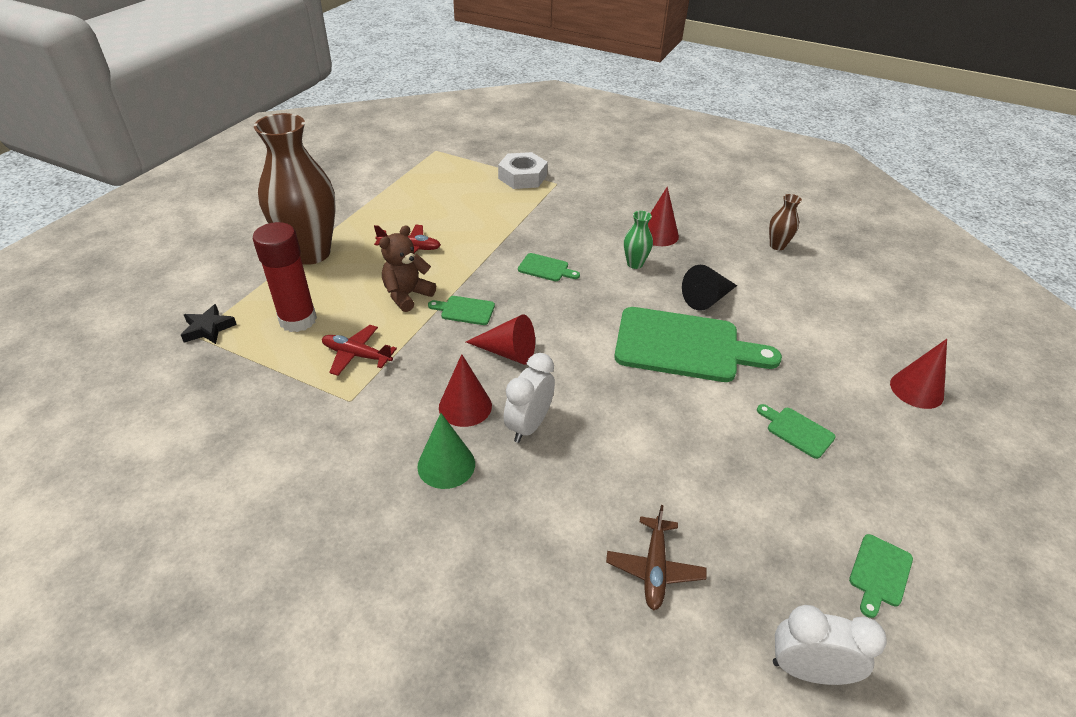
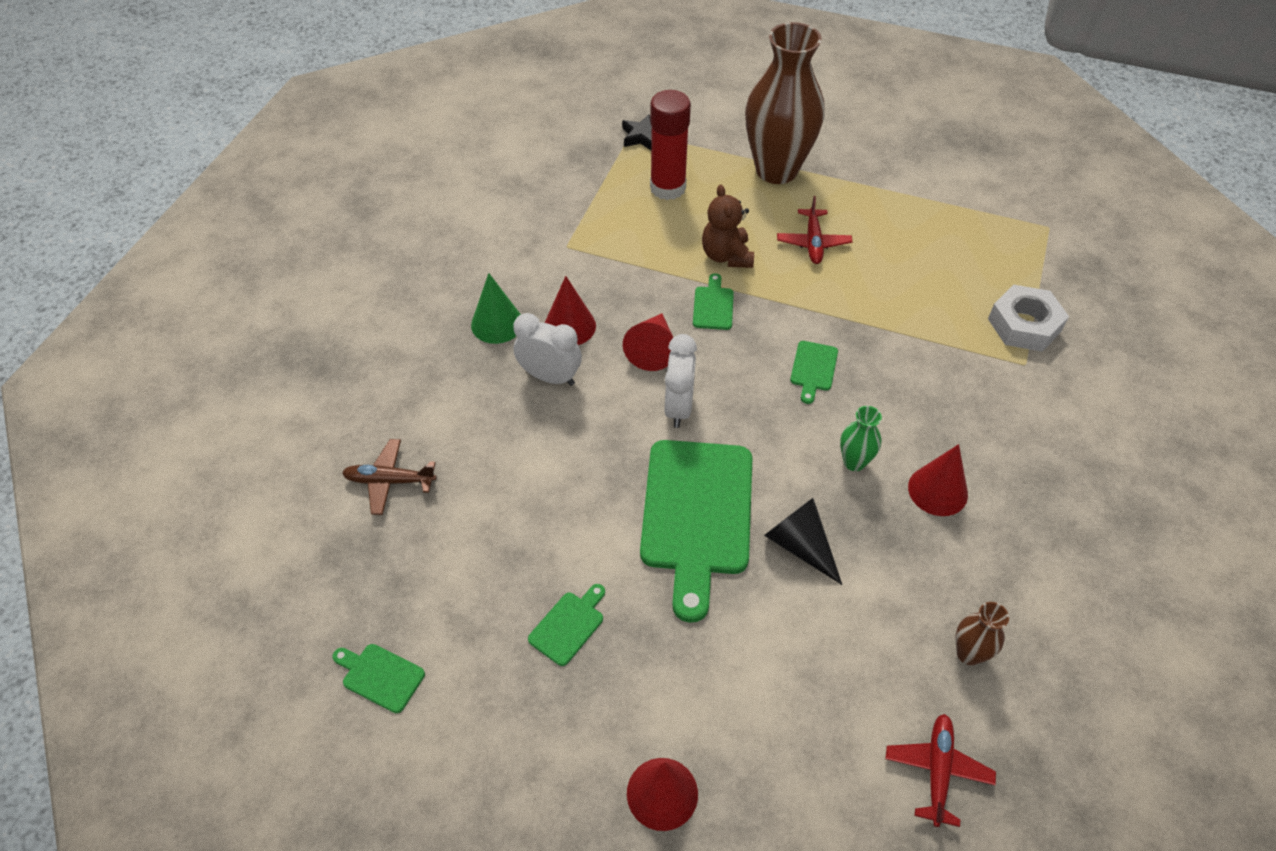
camera: 85 degrees right, 10 degrees up
(356, 355) = (626, 238): red plane -> red plane (937, 770)
(407, 295) = (726, 256): brown teddy bear -> brown teddy bear turned 135 degrees counterclockwise
(807, 670) = (288, 593): white clock -> white clock (678, 407)

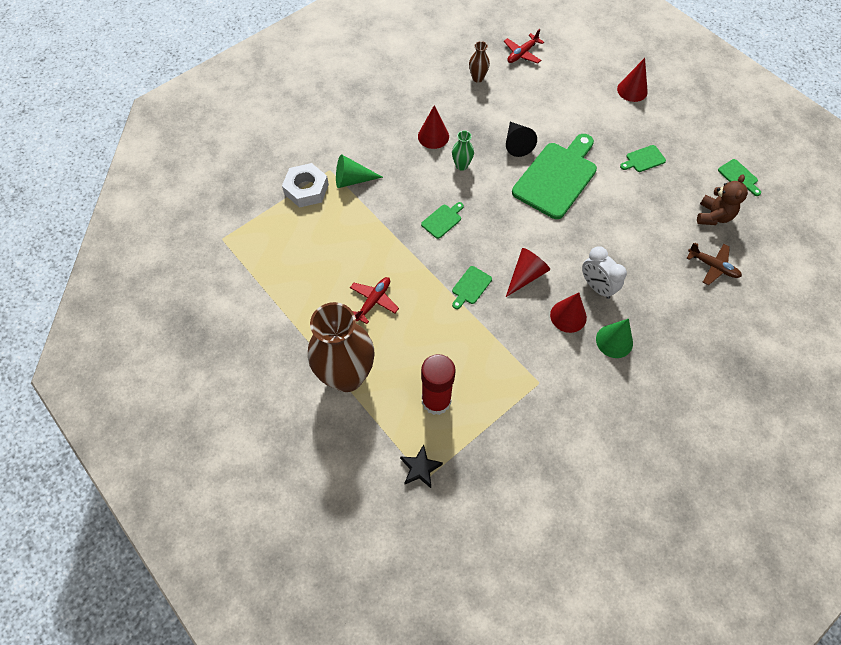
camera: 150 degrees left, 10 degrees up
(678, 407) = (532, 234): white clock -> none
(726, 256) = (436, 319): brown teddy bear -> brown teddy bear (713, 216)
(981, 365) = (352, 180): none -> green cone

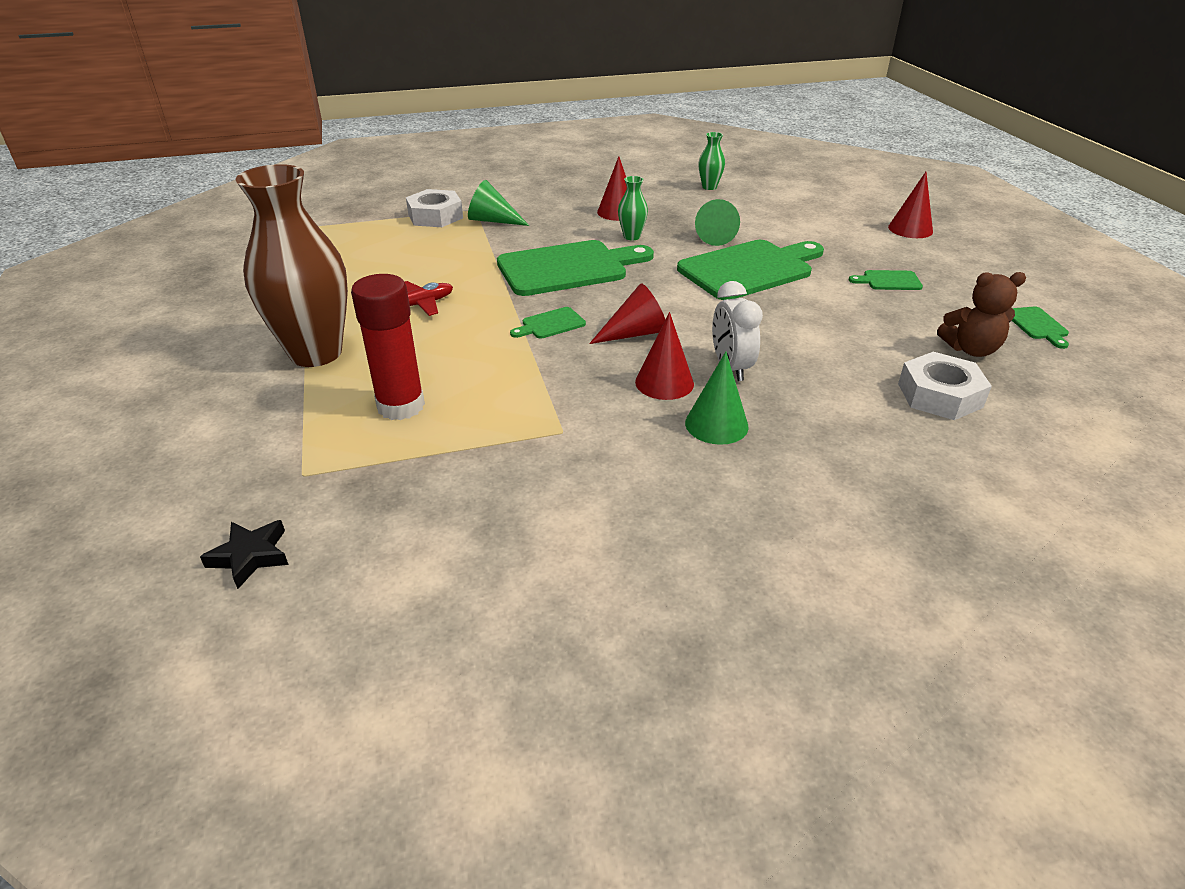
camera: 25 degrees right, 25 degrees down
(420, 468) = (308, 462): black star -> black star (250, 556)
(442, 220) = (568, 268): green cutting board -> green cutting board, size x2.34
(477, 78) = (709, 187): brown vase -> green vase
(516, 143) = (717, 236): black cone -> green cone
(522, 54) = (779, 182): red plane -> none
(713, 216) = (971, 349): brown teddy bear -> brown teddy bear turned 45 degrees clockwise
(713, 266) = (939, 395): brown plane -> white nut

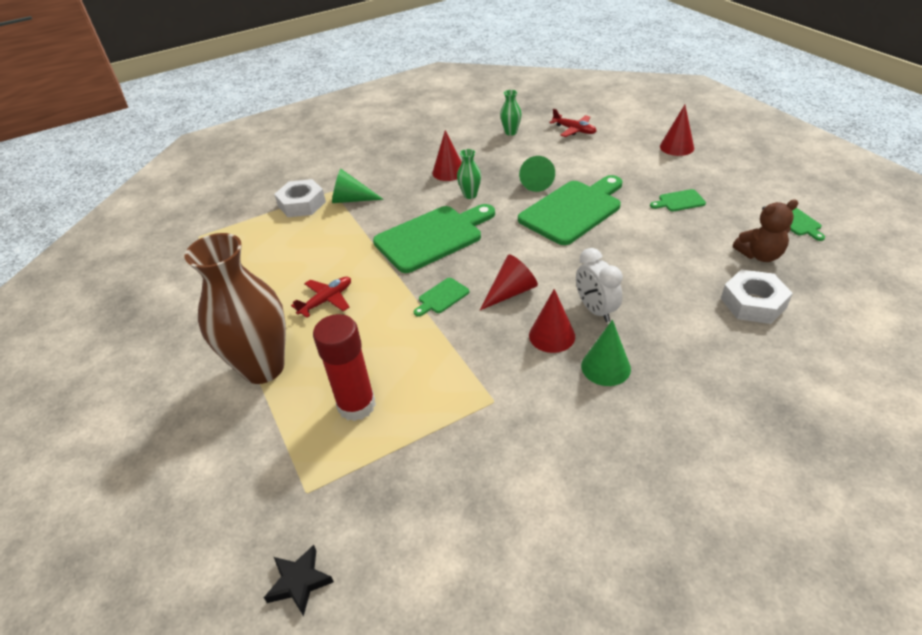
camera: 10 degrees left, 5 degrees up
(788, 195) = (574, 130): none -> red plane

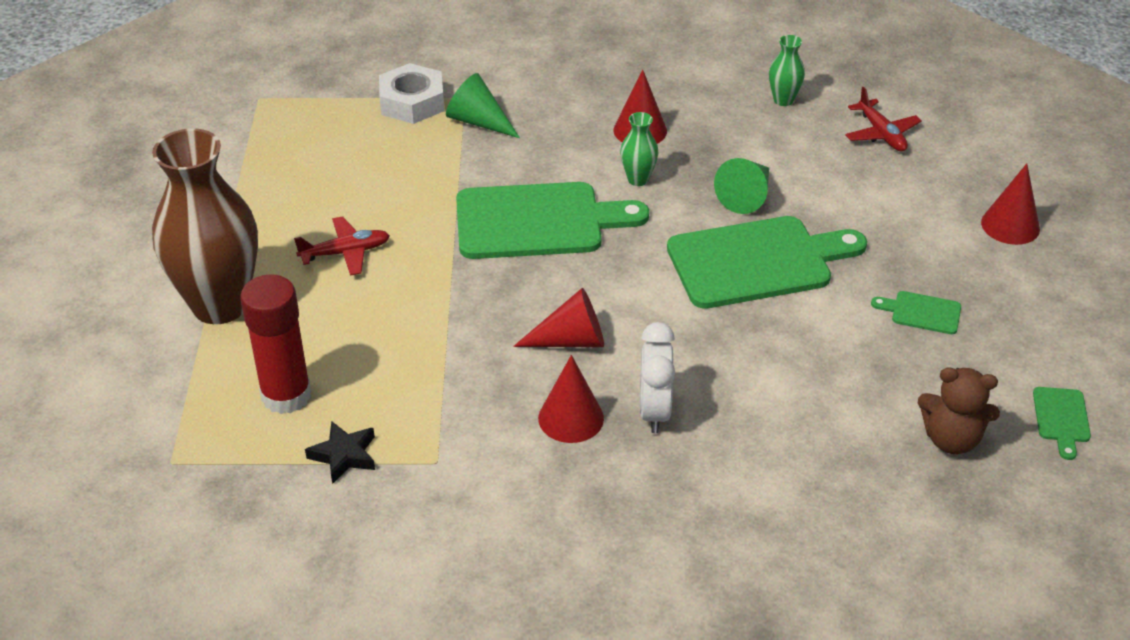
camera: 25 degrees right, 0 degrees up
(299, 582) = (107, 544): black star -> black star (344, 455)
(442, 297) = (482, 309): green cutting board -> none
(605, 367) = (599, 485): green cone -> none
(753, 303) = (869, 497): white nut -> none

